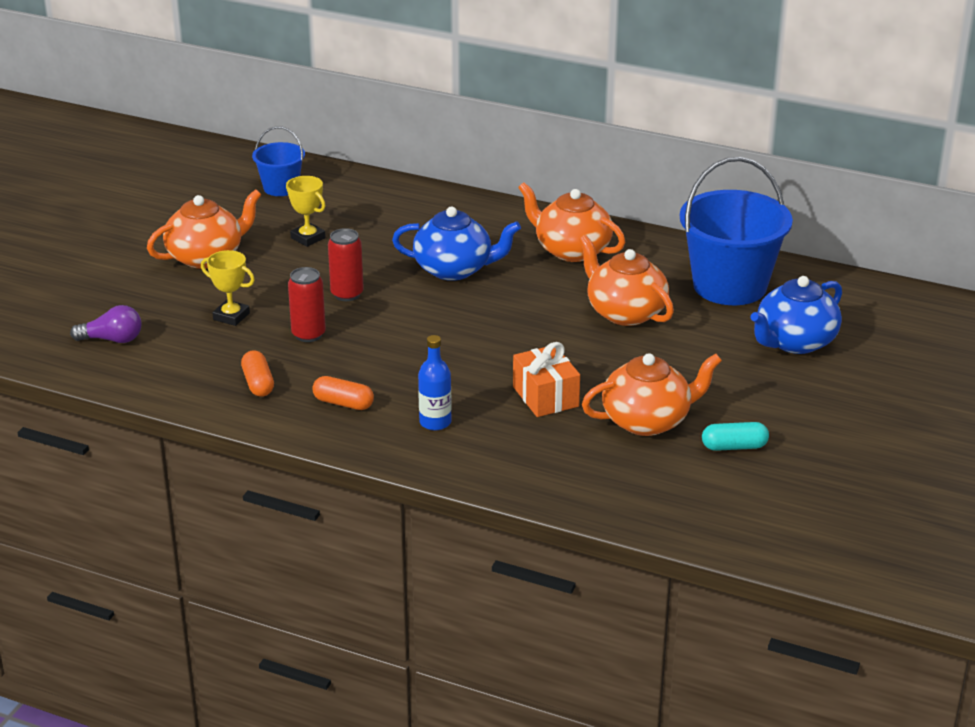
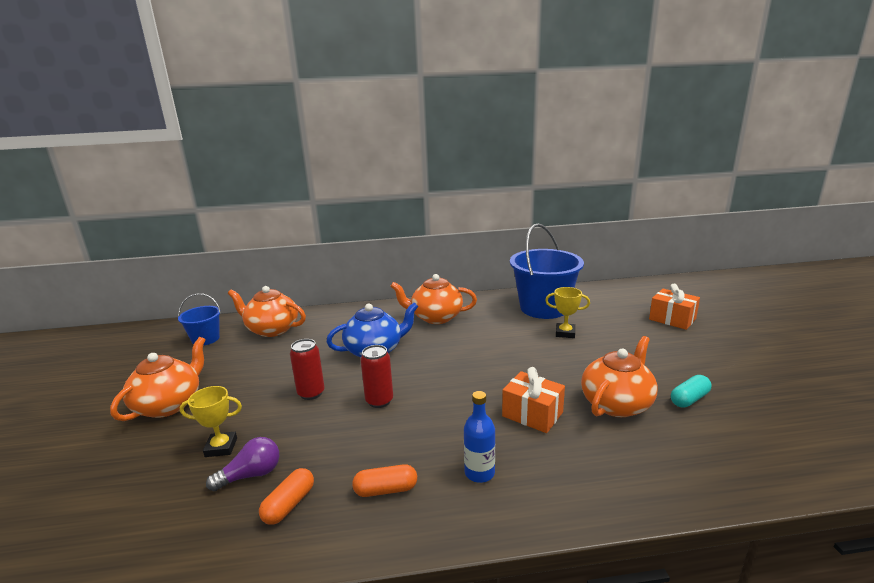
camera: 30 degrees left, 10 degrees down
(112, 339) = (99, 521): purple light bulb -> purple light bulb (251, 475)
(258, 383) = (289, 505): orange capsule -> orange capsule turned 75 degrees clockwise
(308, 238) = (249, 364): yellow trophy -> yellow trophy (565, 333)
(308, 335) = (304, 437): red can -> red can (379, 401)
(625, 312) = (509, 340): orange teapot -> orange teapot (272, 329)
(794, 342) = (618, 324): blue teapot -> none
(880, 362) = (672, 319): none -> orange gift

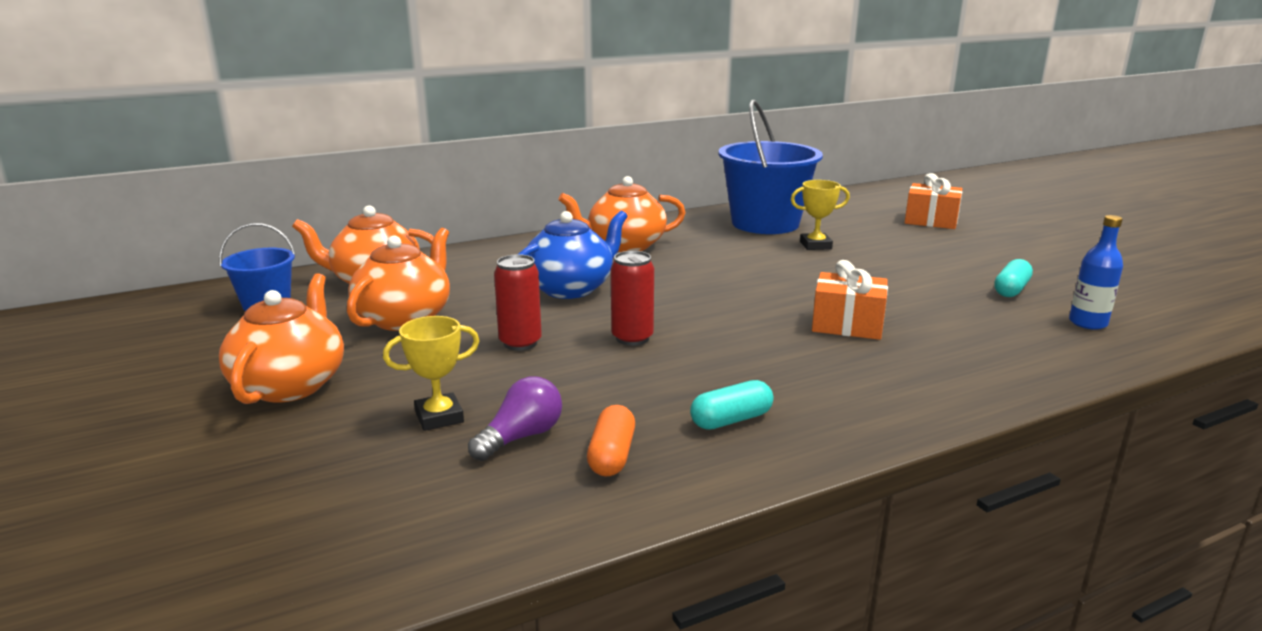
camera: 20 degrees left, 0 degrees up
(386, 490) = (731, 420): orange capsule -> turquoise capsule
(479, 473) = (834, 386): blue bottle -> blue bottle (1087, 323)
(617, 404) = (936, 303): orange teapot -> orange teapot (405, 318)

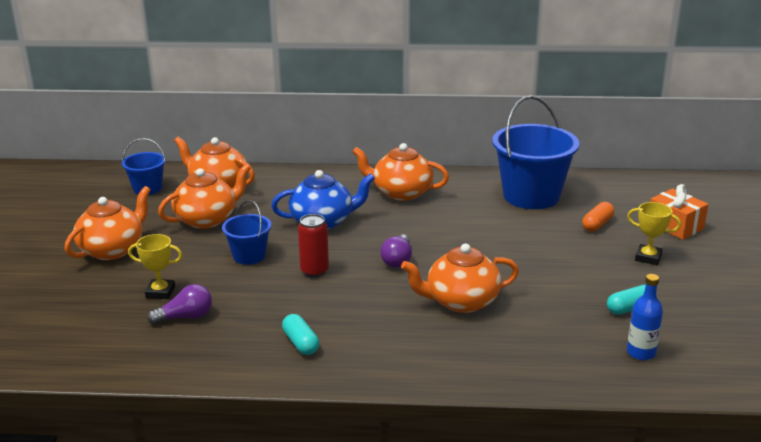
camera: 30 degrees right, 5 degrees up
(520, 343) = (249, 256): red can -> blue bucket
(612, 455) = (216, 343): orange capsule -> orange capsule (597, 224)
(716, 304) = (397, 260): none -> purple light bulb
(731, 420) = (300, 343): turquoise capsule -> turquoise capsule turned 60 degrees clockwise
(815, 245) = (539, 227): yellow trophy -> yellow trophy (648, 258)
(847, 325) = (461, 301): orange gift -> orange teapot

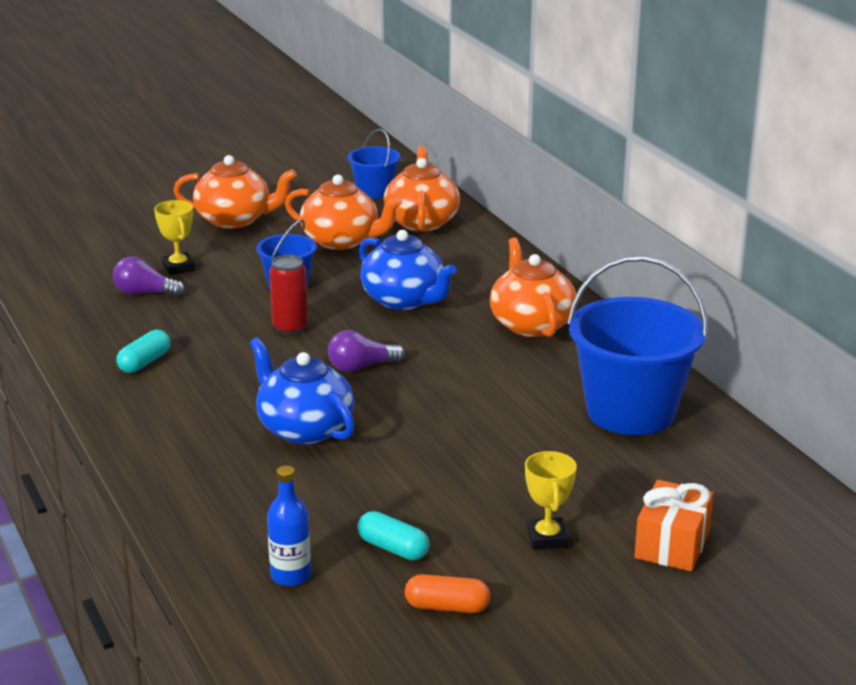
camera: 60 degrees right, 0 degrees up
(185, 317) = (145, 293): purple light bulb -> purple light bulb turned 150 degrees clockwise
(461, 301) = (304, 429): orange teapot -> blue teapot
(597, 224) = (603, 479): orange capsule -> orange capsule (447, 607)

